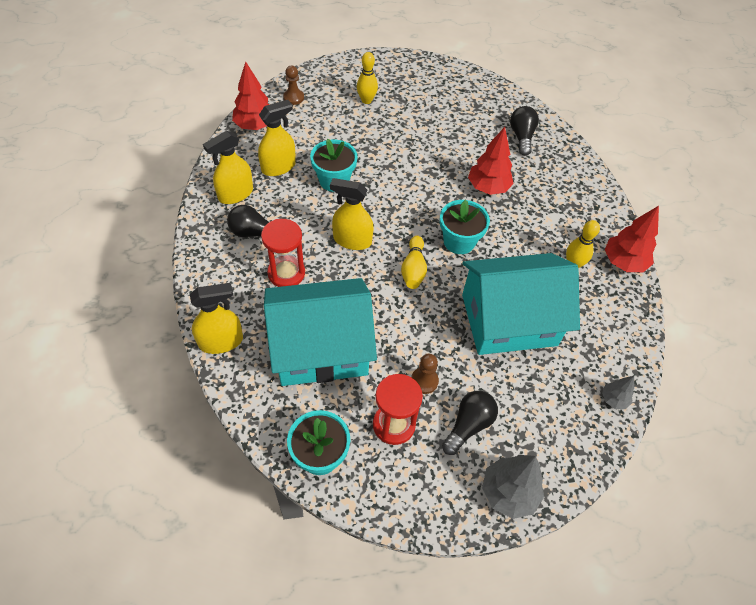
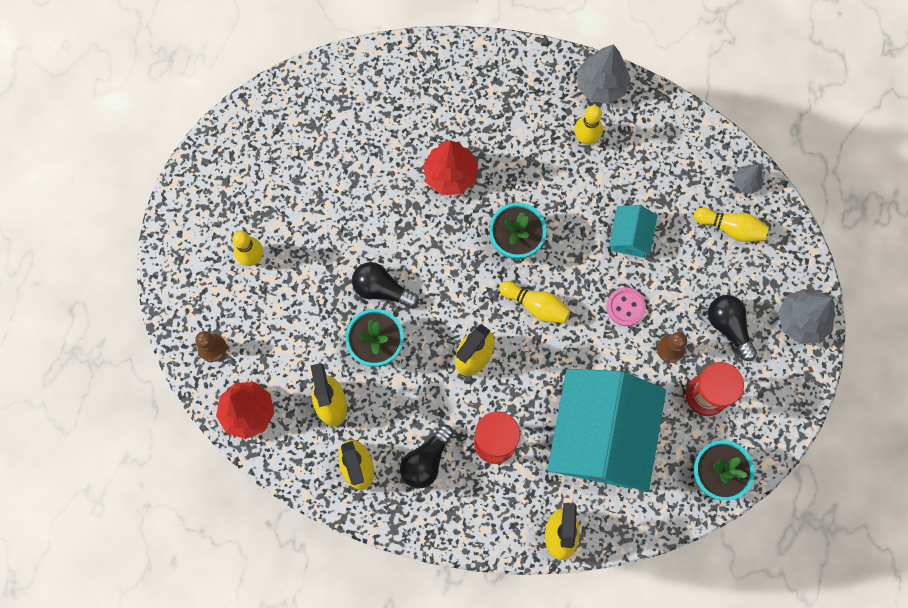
camera: 65 degrees left, 20 degrees up
(444, 334) = (625, 307): none -> pink button
(509, 320) = (630, 236): turquoise house -> turquoise house, size x0.43
(521, 137) = (385, 98): black light bulb -> black light bulb (382, 289)
(563, 399) = (731, 228): none -> yellow bowling pin
(623, 262) = (601, 85): red tree -> grey tree

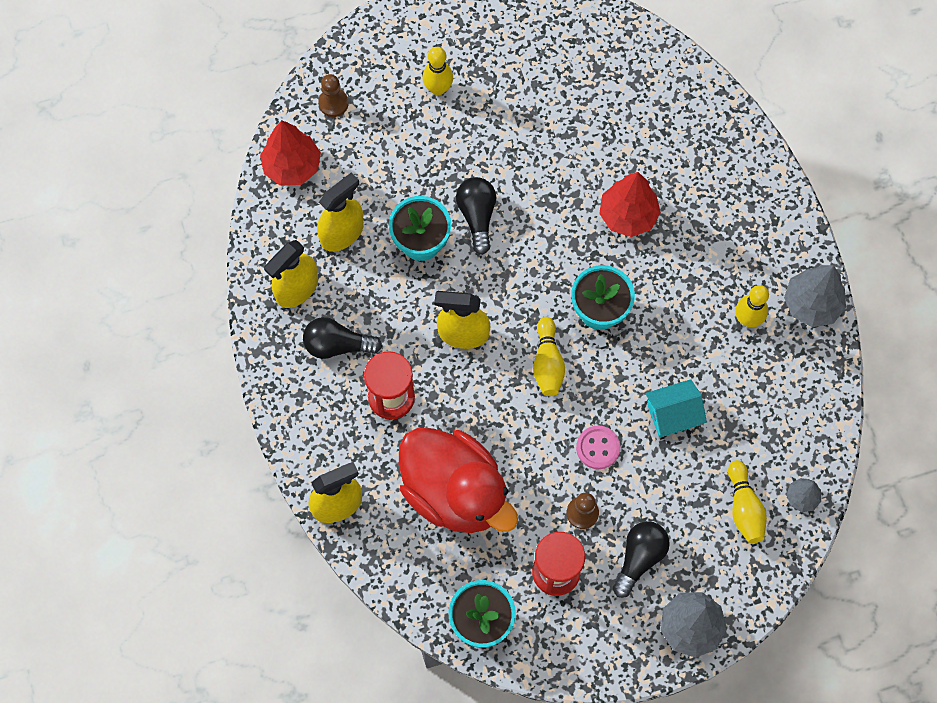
camera: 60 degrees right, 5 degrees down
(600, 436) = (455, 492): turquoise house -> red duck

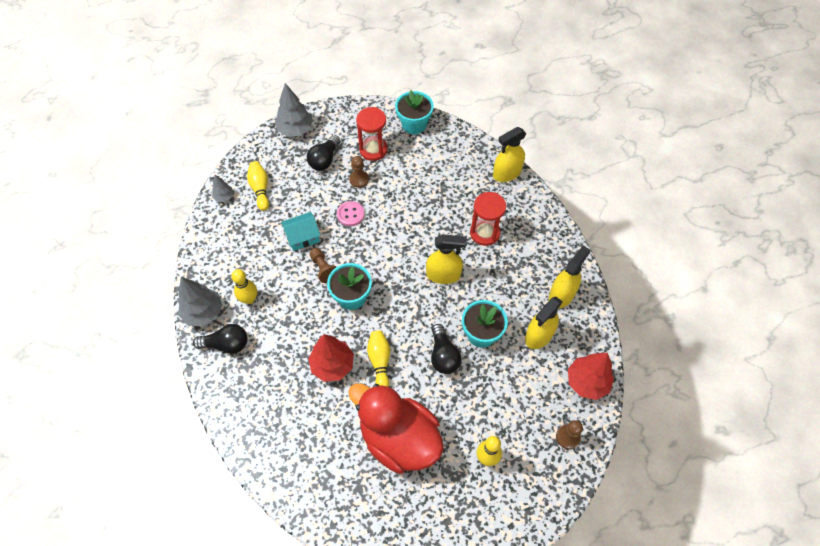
camera: 175 degrees right, 10 degrees down
(337, 345) = (526, 261): black light bulb -> black light bulb (226, 344)
(455, 492) = (437, 184): red duck -> red duck (399, 439)
(547, 363) = (385, 261): yellow bowling pin -> yellow bowling pin (379, 361)
(640, 358) = (323, 268): none -> brown pawn

